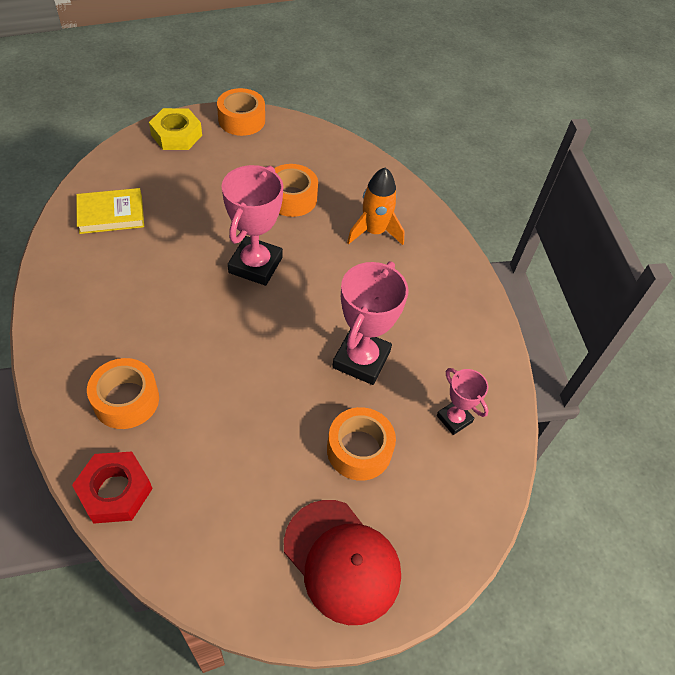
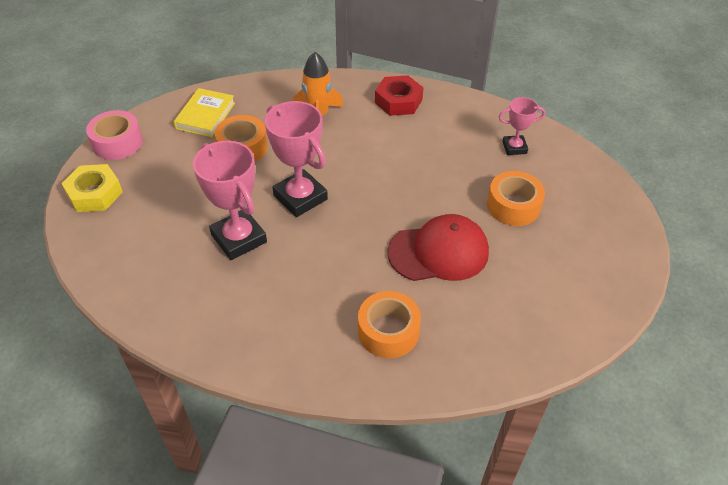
camera: 55 degrees left, 5 degrees down
(111, 214) = (160, 275): yellow book -> yellow book (205, 116)
(115, 491) = (475, 367): red nut -> red nut (398, 101)
(241, 120) = (117, 143): orange tape -> pink tape
(342, 561) = (596, 250): red cap -> red cap (438, 252)
(361, 360) = (436, 173): pink trophy -> pink trophy (239, 238)

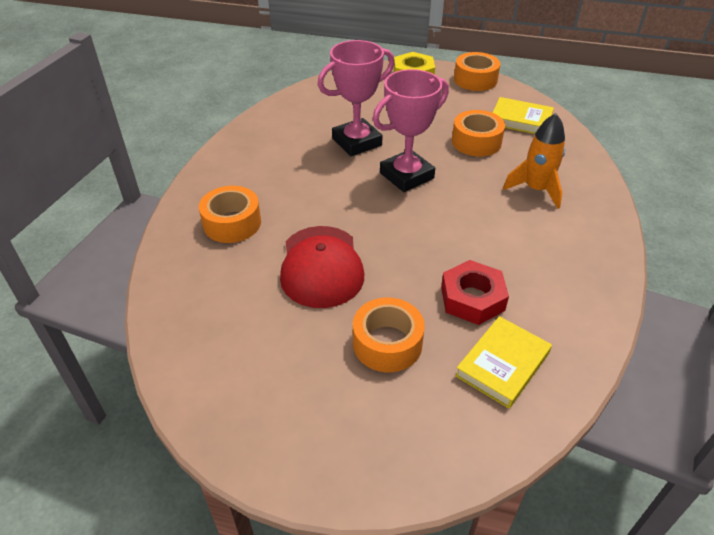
camera: 95 degrees right, 5 degrees down
(117, 143) = (475, 80): pink tape -> orange tape
(398, 101) = (580, 255): red nut -> red nut (472, 298)
(514, 147) = (502, 364): pink trophy -> yellow book

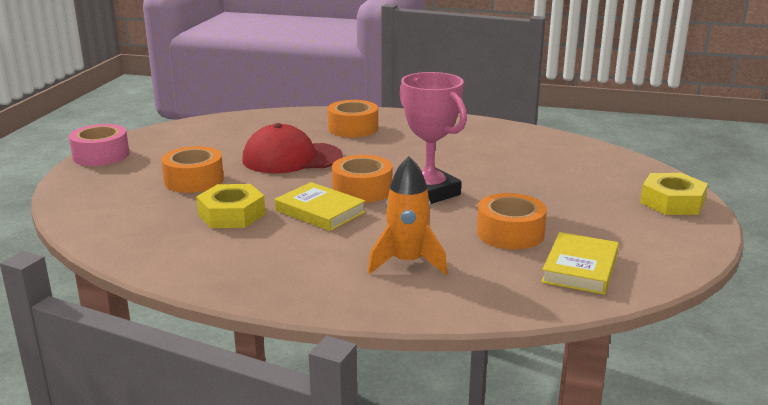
camera: 90 degrees right, 20 degrees down
(298, 470) = (101, 155): none -> pink tape
(357, 142) = (490, 170): pink trophy -> none
(472, 298) = (232, 214): red nut -> yellow nut
(475, 80) = (687, 243): orange tape -> orange tape (362, 190)
(502, 364) = (148, 222): yellow book -> yellow book (320, 211)

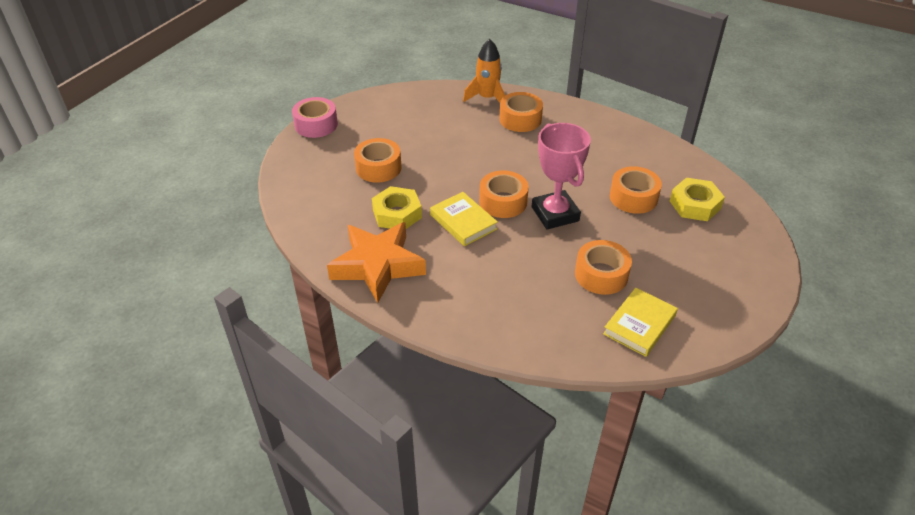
camera: 15 degrees right, 20 degrees up
(221, 262) = (378, 266): none -> orange star
(291, 158) = (459, 152): red cap -> none
(407, 262) = (510, 292): orange rocket -> orange rocket (487, 98)
(512, 170) = (633, 197): none -> orange tape
(672, 202) = (752, 262): yellow nut -> yellow nut (695, 205)

